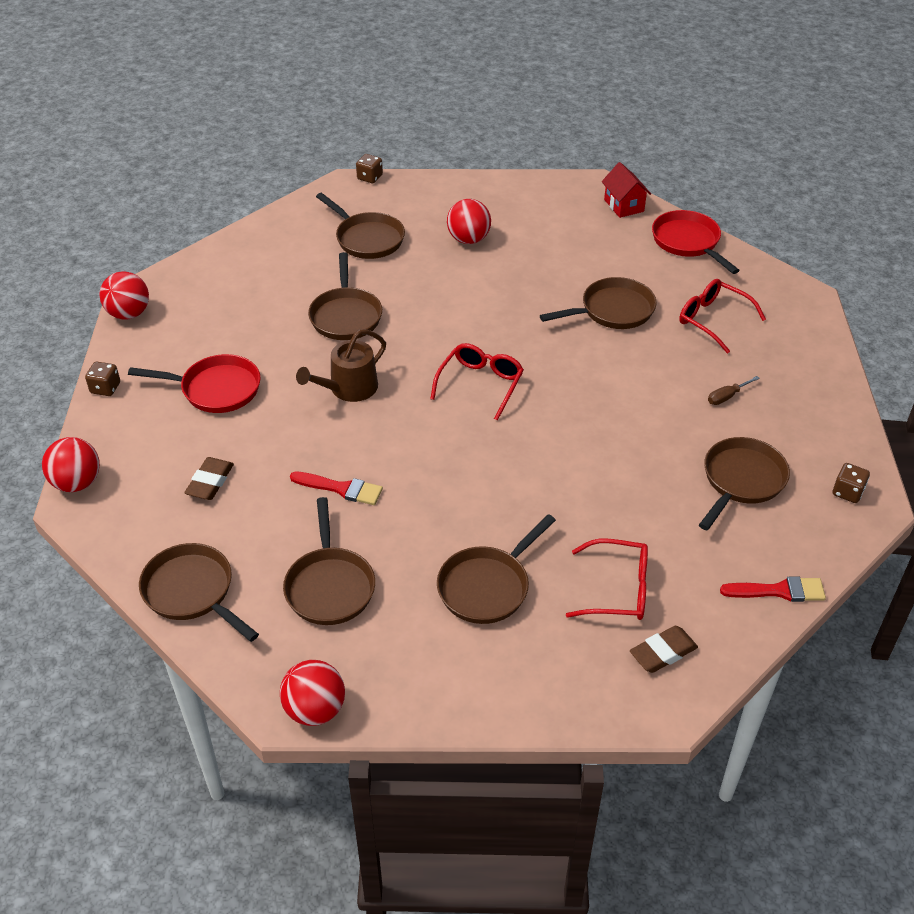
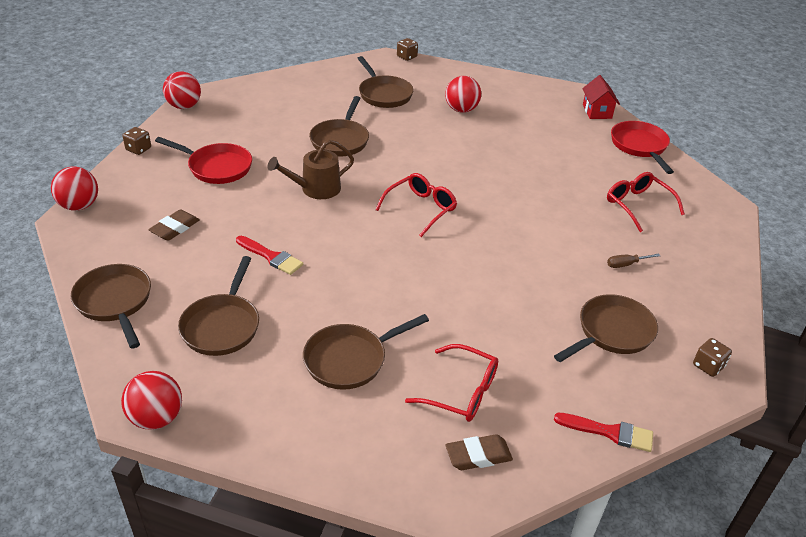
camera: 15 degrees right, 5 degrees down
(612, 310) = (555, 181): brown pan -> none

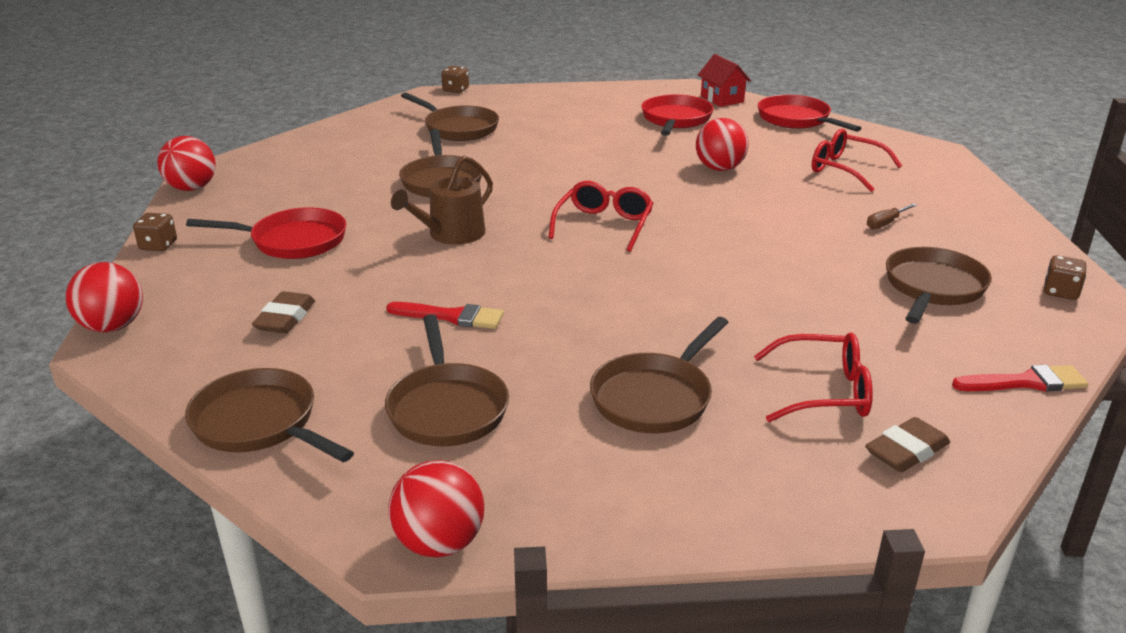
camera: 20 degrees left, 10 degrees down
(461, 110) = (567, 125): red ball -> red ball (719, 168)
(545, 124) = (675, 120): none -> red pan

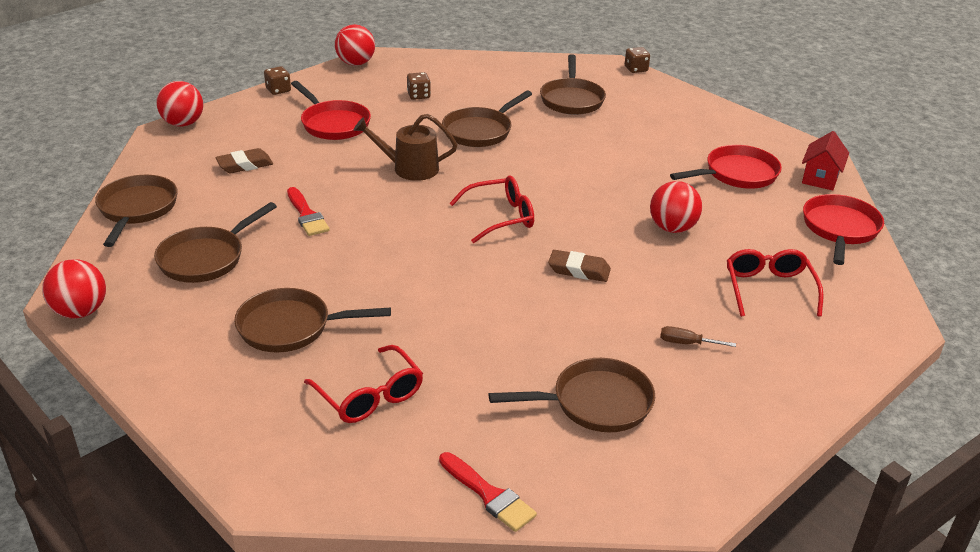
camera: 50 degrees right, 5 degrees up
(906, 451) = (327, 458): brown eraser -> brown eraser (579, 270)
(1060, 292) = (681, 479): brown dice -> brown dice (418, 95)

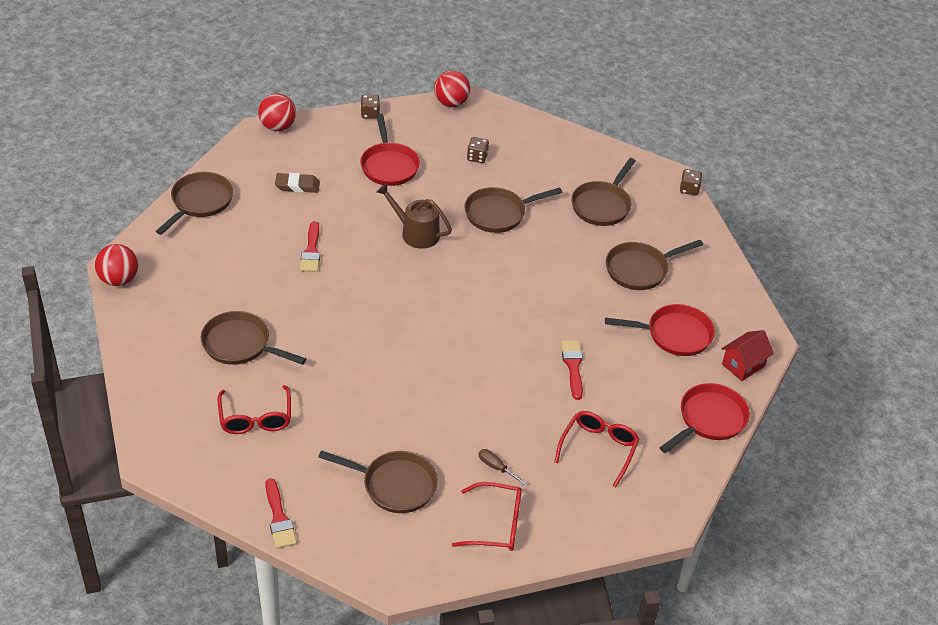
camera: 25 degrees right, 10 degrees up
(206, 258) = (220, 264): brown pan -> brown pan (640, 269)
(501, 217) = (450, 306): red glasses -> red glasses (496, 524)
(579, 270) = (470, 376): brown eraser -> none
(672, 228) = (573, 366): red ball -> red brush

